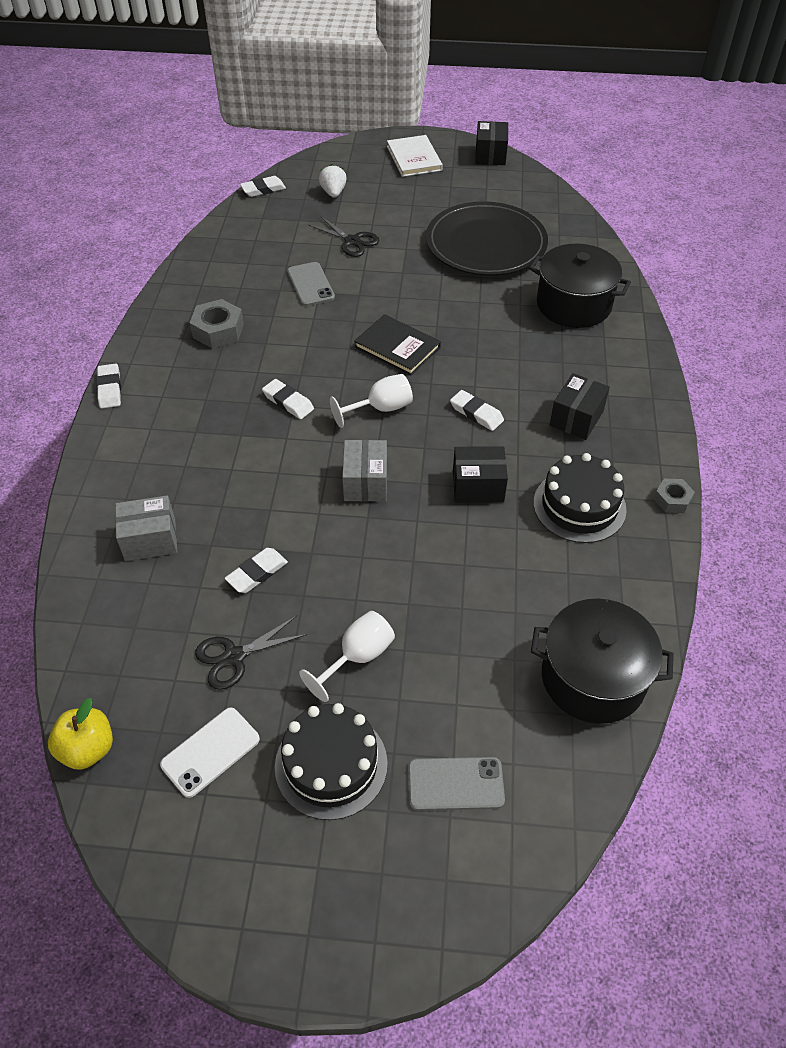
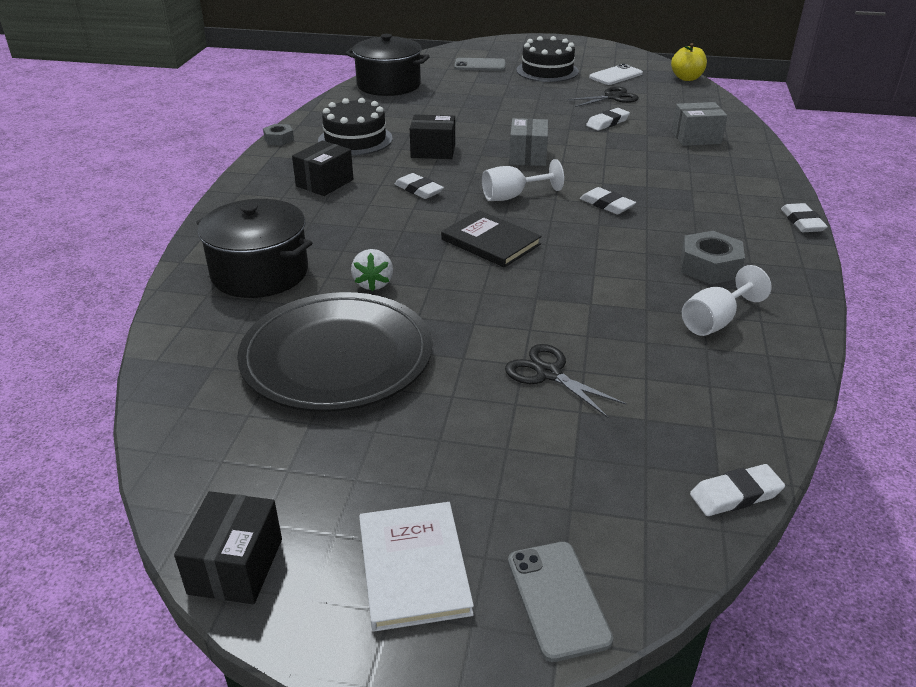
camera: 175 degrees left, 15 degrees down
(310, 284) = (604, 313): grey phone -> grey phone (558, 599)
(333, 193) = (590, 477): white strawberry -> white strawberry (373, 283)
(357, 657) = (533, 95): white goblet -> white goblet (715, 321)

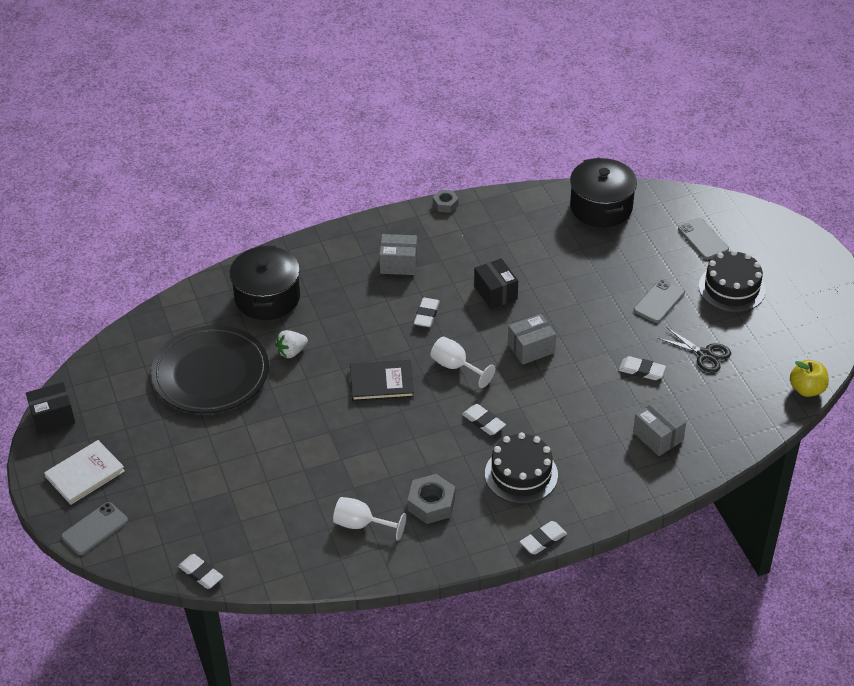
camera: 60 degrees right, 10 degrees up
(324, 183) = (398, 264): black box -> grey box
(355, 139) = (479, 242): black cake -> black cake (521, 474)
(490, 242) = (381, 382): black book -> black book turned 75 degrees clockwise
(531, 96) = (659, 301): none -> grey phone
(548, 373) = (254, 466): black scissors -> none
(607, 205) = (483, 422): white eraser -> white eraser turned 60 degrees counterclockwise
(616, 75) = (765, 338): white phone -> none

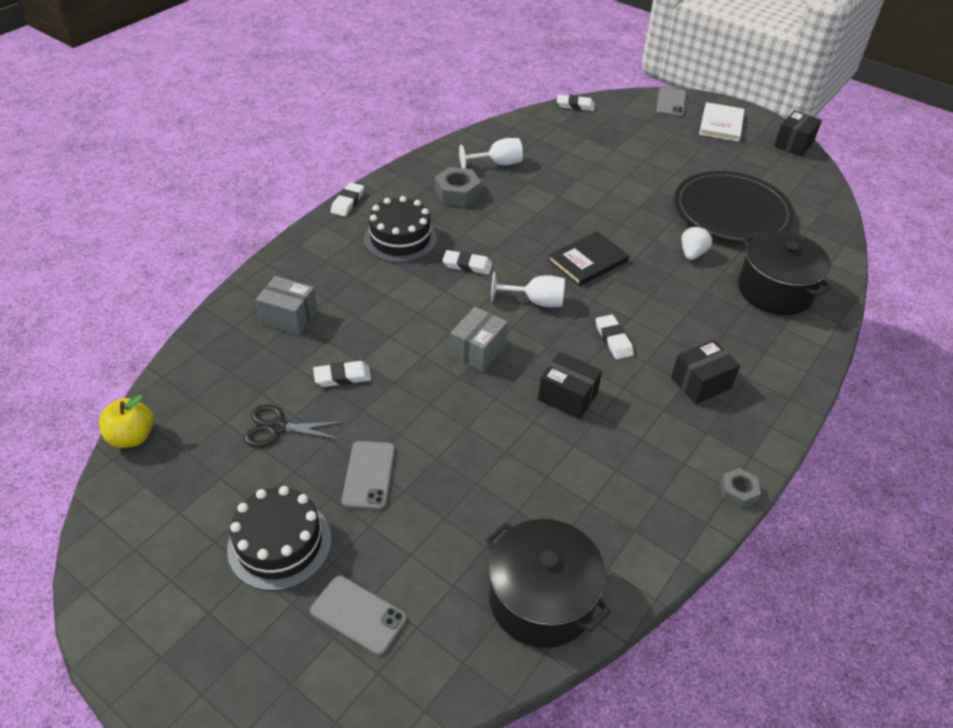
camera: 145 degrees right, 0 degrees up
(398, 264) = (700, 383): grey box -> black box

